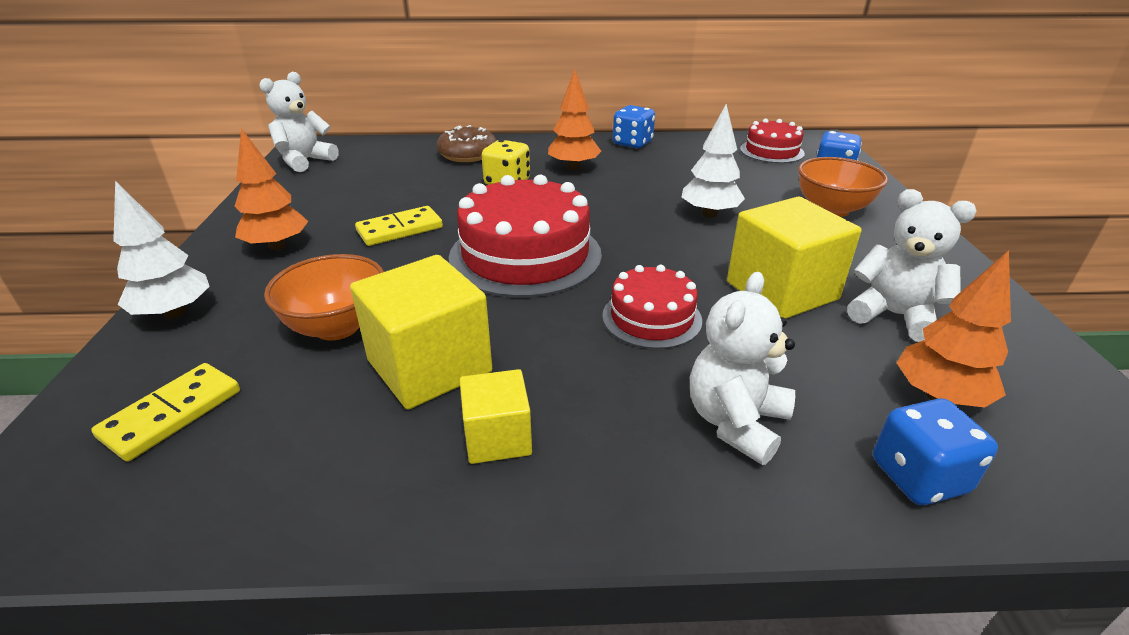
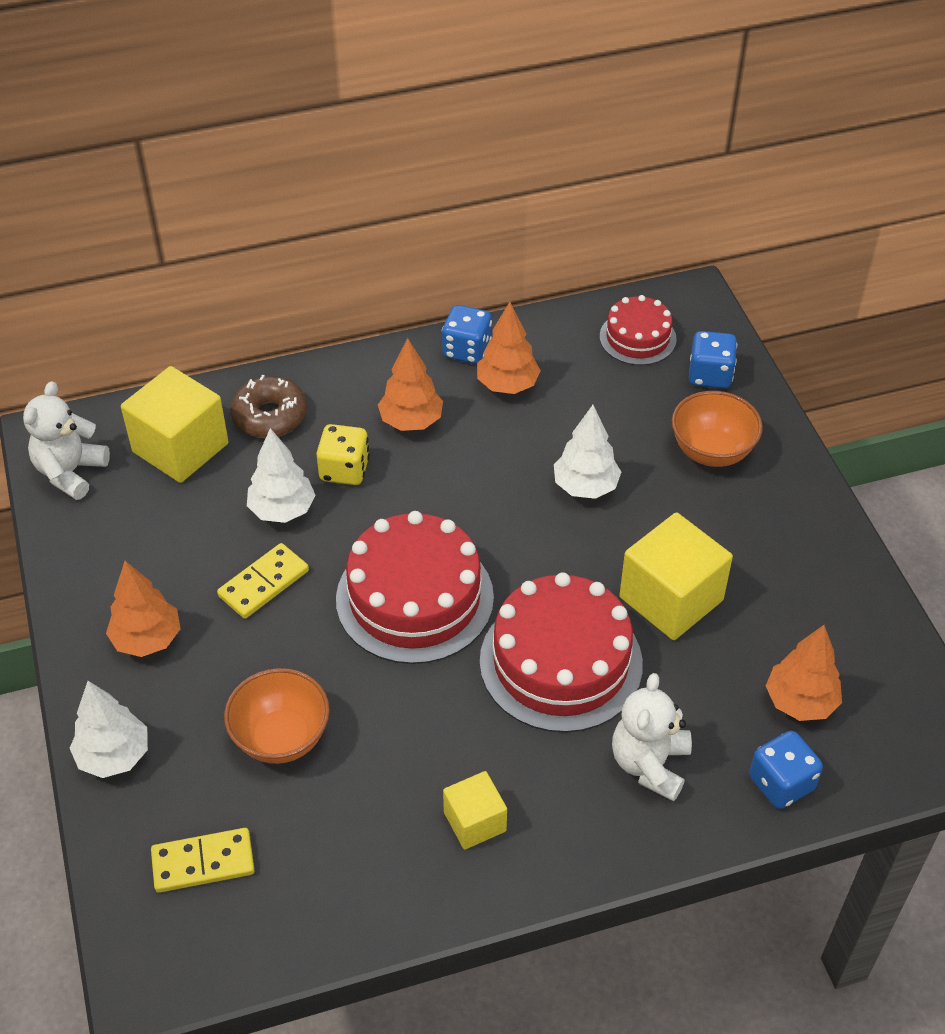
camera: 15 degrees left, 15 degrees up
(172, 414) = (203, 862): yellow domino -> yellow domino turned 60 degrees clockwise
(429, 366) = (388, 764): yellow cube -> yellow cube (180, 448)
(444, 195) = (282, 510): none -> white tree
(651, 318) = (561, 662): red cake -> red cake, size x1.78
(658, 160) = (507, 385): none -> orange tree
(893, 315) = (769, 612): white teddy bear -> none

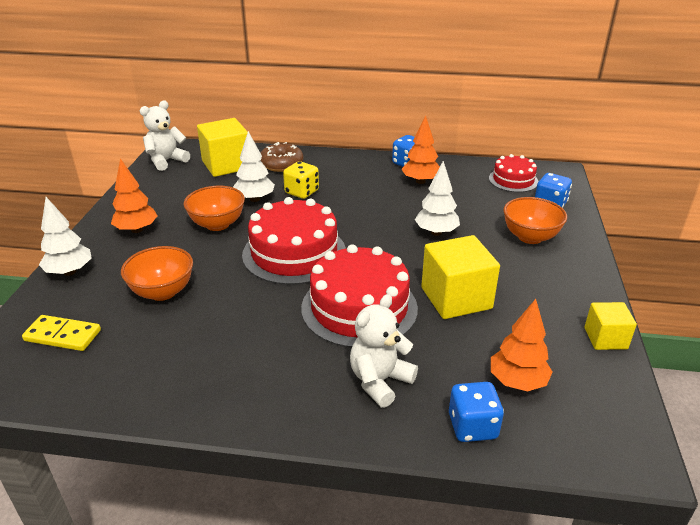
camera: 25 degrees right, 15 degrees down
(263, 583) = (217, 224): yellow domino -> orange bowl
(411, 421) = (354, 182): orange tree -> none
(475, 821) = (237, 372): yellow cube -> yellow cube (605, 338)

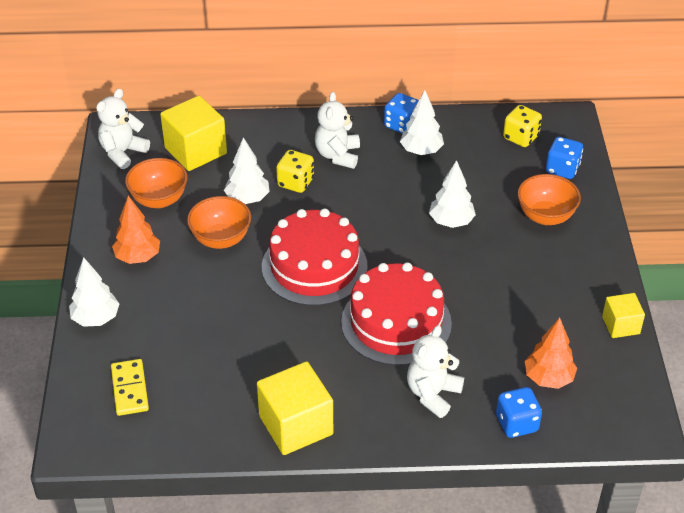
camera: 10 degrees left, 10 degrees up
(63, 335) = (130, 389): yellow domino -> yellow domino turned 75 degrees clockwise
(162, 292) = (201, 330): orange bowl -> orange bowl (159, 200)
(281, 164) = (258, 142): brown donut -> none
(345, 178) = (338, 155): none -> white teddy bear
(420, 181) = (421, 151): orange tree -> white tree
(456, 298) = (484, 300): yellow cube -> yellow cube (296, 425)
(513, 180) = (521, 137): red cake -> yellow dice

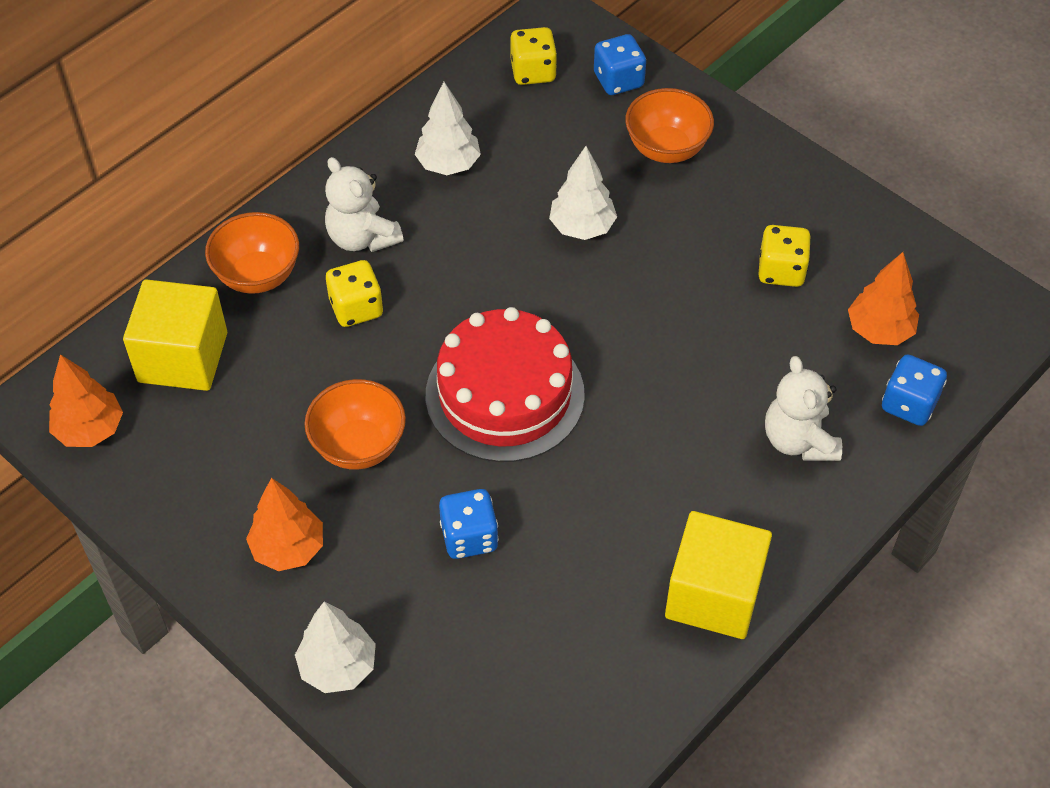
camera: 45 degrees left, 10 degrees up
(122, 152) = (90, 430): white teddy bear -> orange tree
(130, 389) = (489, 715): yellow domino -> none
(159, 200) = (219, 455): orange bowl -> orange bowl (258, 275)
(247, 199) = (326, 371): white tree -> none
(396, 322) = (668, 390): red cake -> none
(401, 125) = (388, 147): blue dice -> blue dice (469, 537)
(531, 313) = (781, 271): none -> yellow dice
(621, 325) = (874, 218): yellow cube -> none

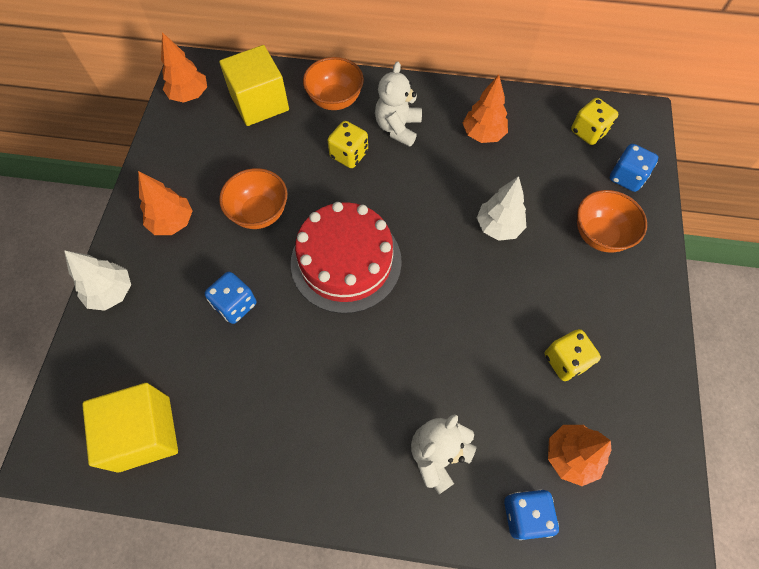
camera: 55 degrees right, 10 degrees up
(448, 164) = (483, 134): white tree -> orange tree
(714, 594) = (282, 472): yellow cube -> yellow cube (144, 433)

